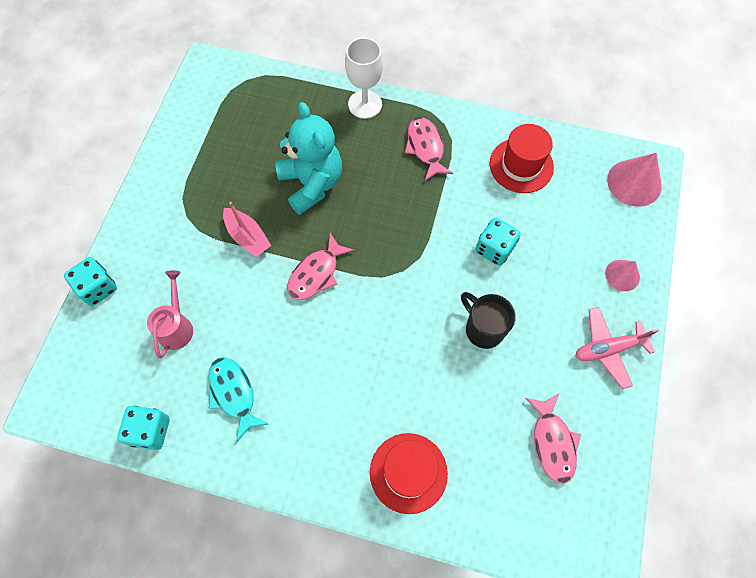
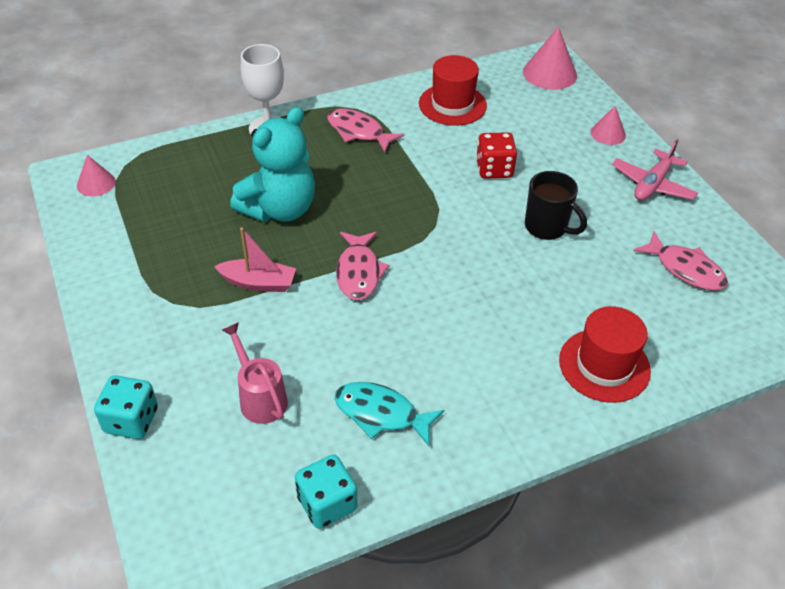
camera: 40 degrees left, 20 degrees down
(218, 85) = (96, 183): none -> pink cone
(311, 184) = (280, 209): turquoise teddy bear -> turquoise teddy bear turned 105 degrees clockwise
(483, 329) = (547, 227): black mug -> black mug turned 150 degrees counterclockwise
(494, 249) = (494, 169): turquoise dice -> red dice

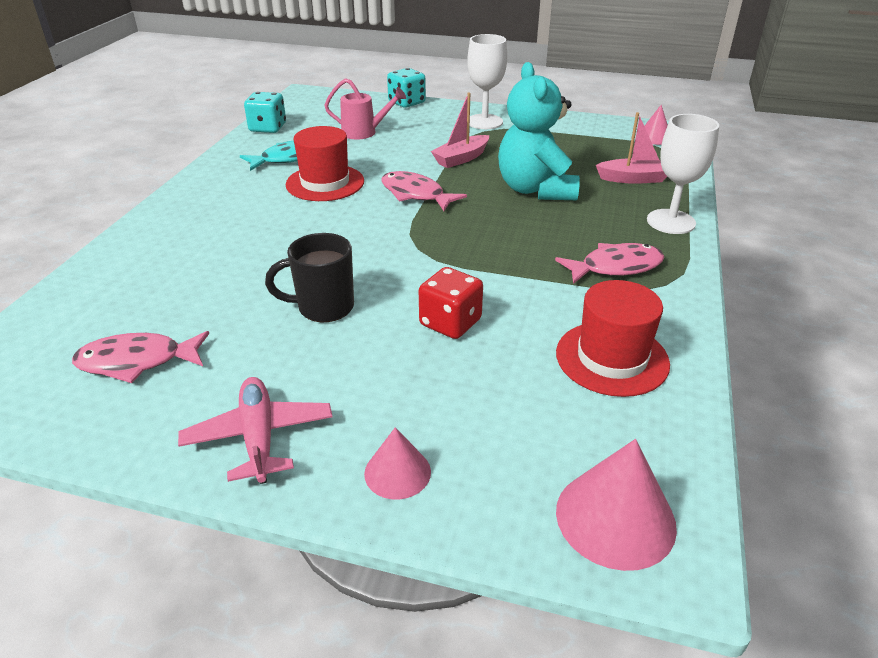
camera: 130 degrees right, 10 degrees down
(145, 314) = (484, 122): none -> white goblet
(207, 166) = (634, 179): none -> pink boat
(604, 365) = (161, 249): red hat -> red hat (325, 183)

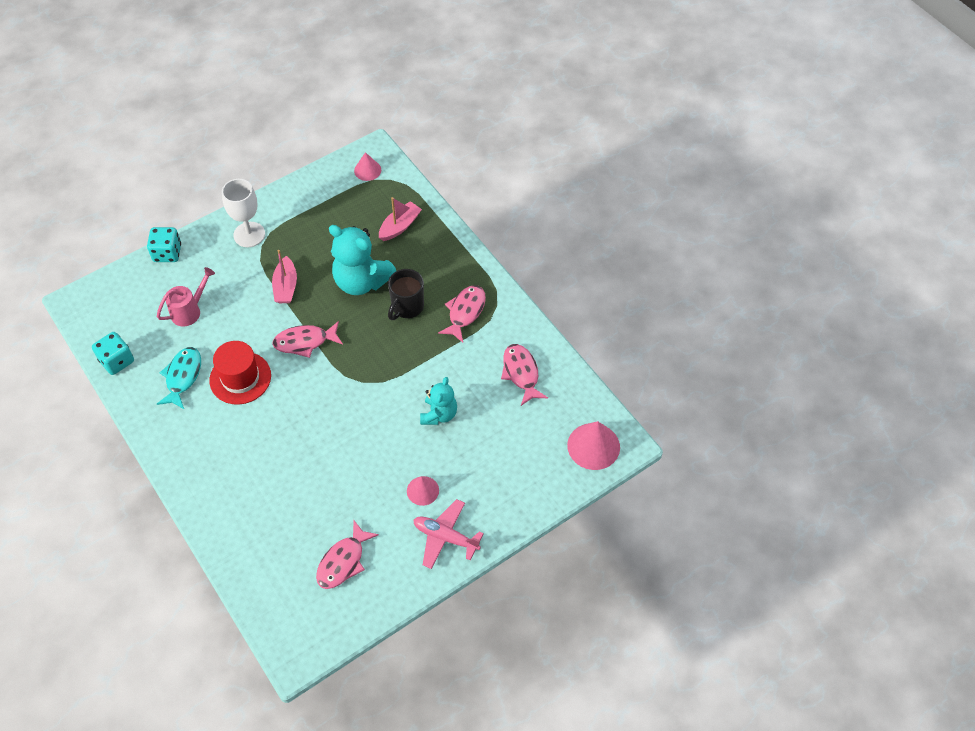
camera: 50 degrees left, 20 degrees up
(323, 307) = (375, 458): black mug -> black mug (407, 307)
(397, 472) = (511, 499): pink cone -> pink cone (422, 490)
(450, 323) = (439, 414): red dice -> turquoise teddy bear
(612, 358) = (521, 373): red hat -> pink fish
(671, 222) = (454, 252): white goblet -> none

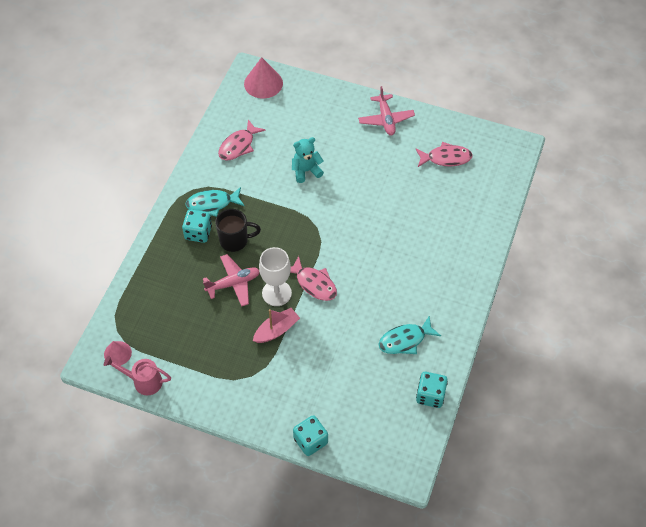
camera: 125 degrees left, 0 degrees up
(189, 311) = (349, 380): pink watering can -> pink watering can (143, 381)
(240, 378) = (375, 303): red hat -> none
(249, 234) = (247, 393): white goblet -> white goblet (276, 293)
(361, 281) = (233, 283): turquoise teddy bear -> pink plane
(400, 226) = (162, 292): pink boat -> none
(422, 490) = (366, 148): pink cone -> none
(440, 284) = (198, 233): none -> turquoise dice
(465, 312) = (212, 204): pink fish -> turquoise fish

